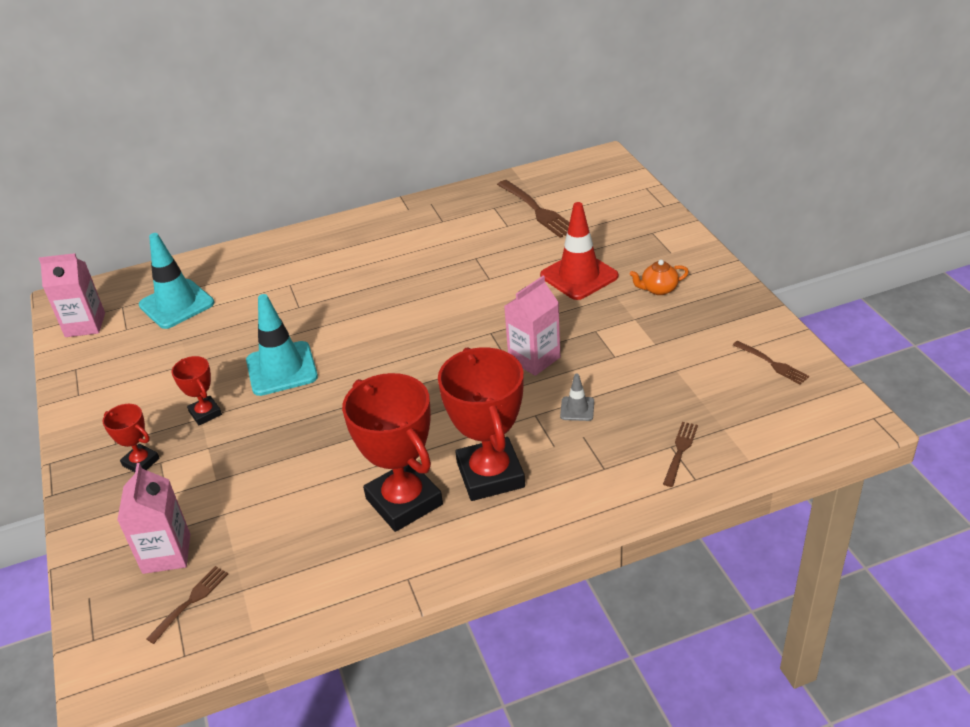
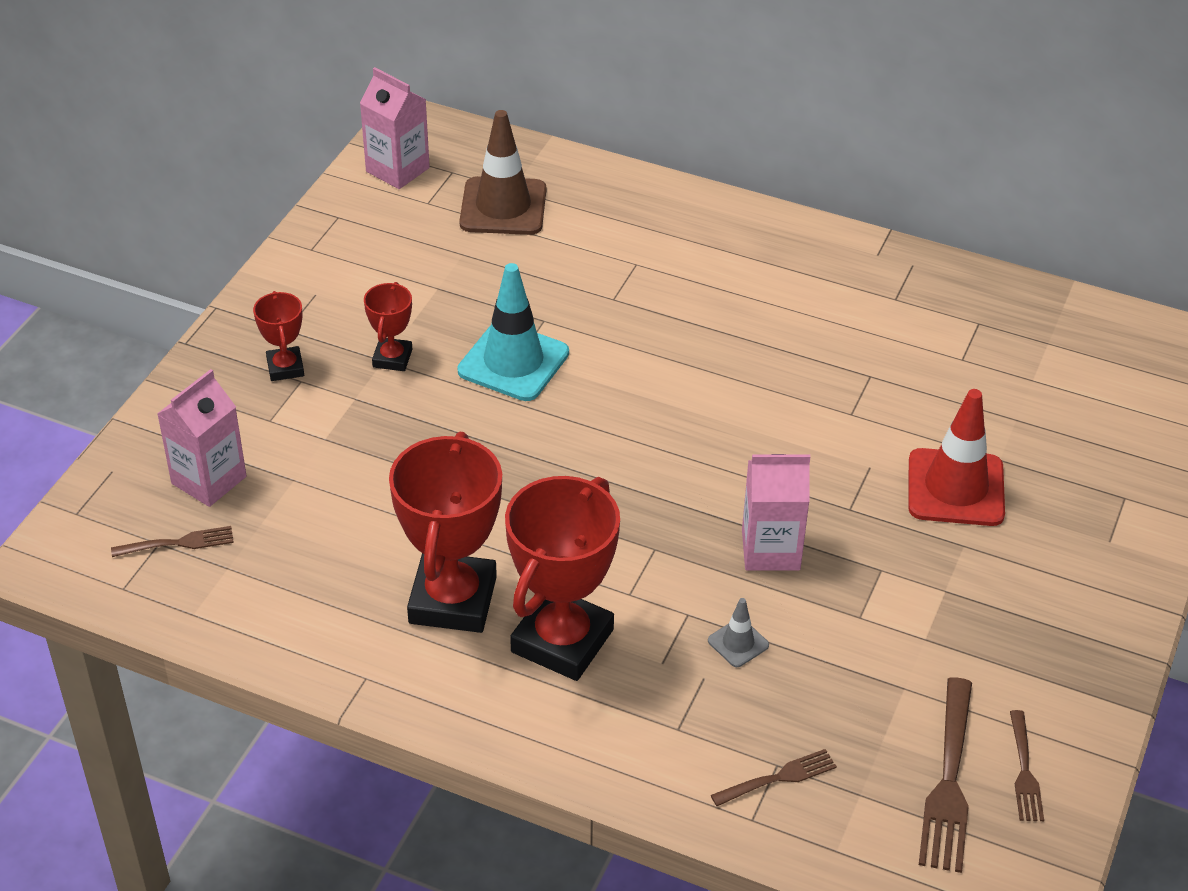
camera: 40 degrees right, 5 degrees up
(176, 304) = (503, 207): turquoise traffic cone -> brown traffic cone
(537, 210) = (1024, 363): brown fork -> brown fork (948, 780)
(658, 289) = (1025, 576): orange teapot -> none

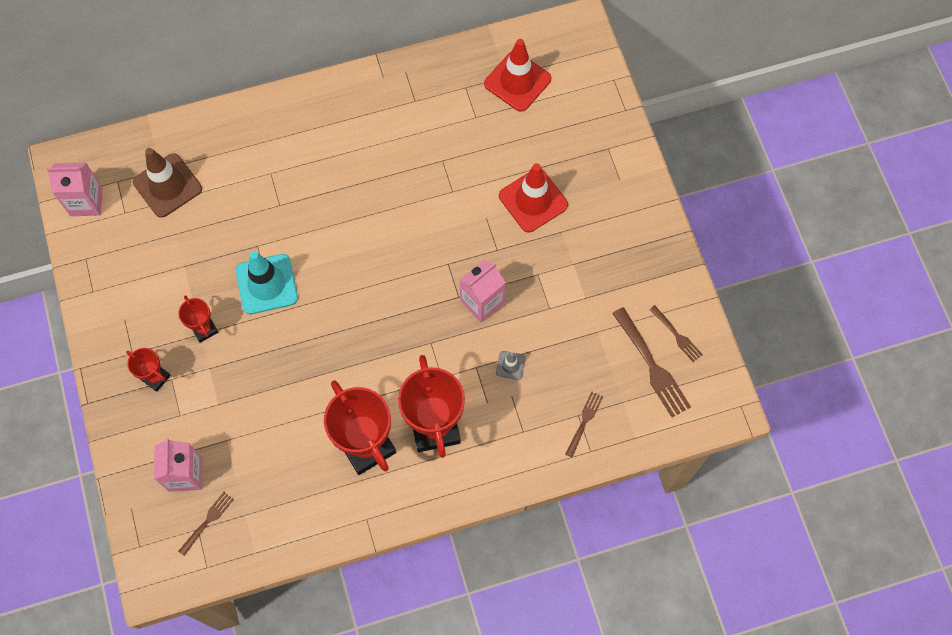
camera: 40 degrees left, 25 degrees up
(1059, 356) = (517, 81): none -> red traffic cone

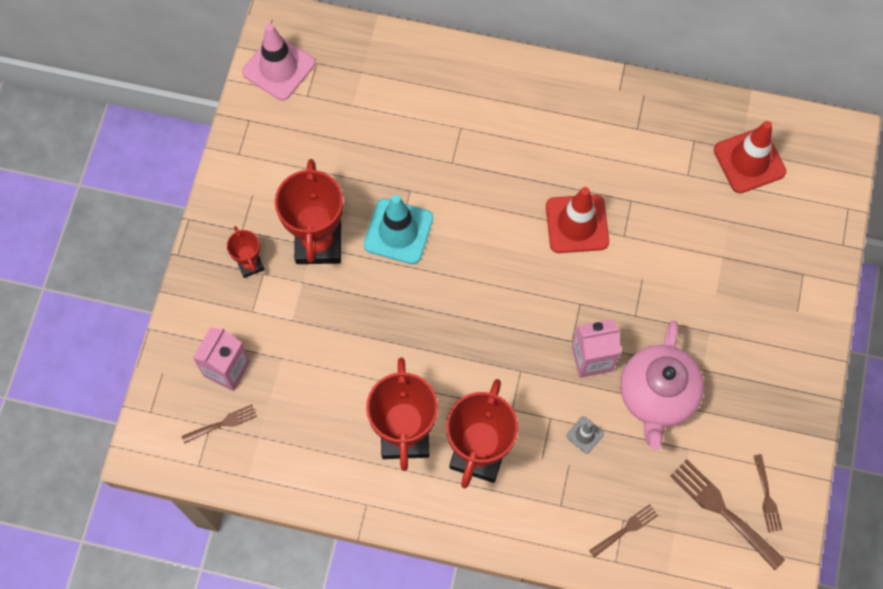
camera: 30 degrees right, 0 degrees up
(86, 202) = (278, 68): pink carton -> pink traffic cone
(167, 185) = (359, 90): brown traffic cone -> none
(204, 329) = (318, 243): red trophy -> red trophy, size x2.02
(533, 200) = (698, 286): red traffic cone -> red traffic cone (577, 224)
(549, 303) = (657, 396): none -> pink teapot
(651, 365) = (724, 511): brown fork -> brown fork turned 135 degrees clockwise

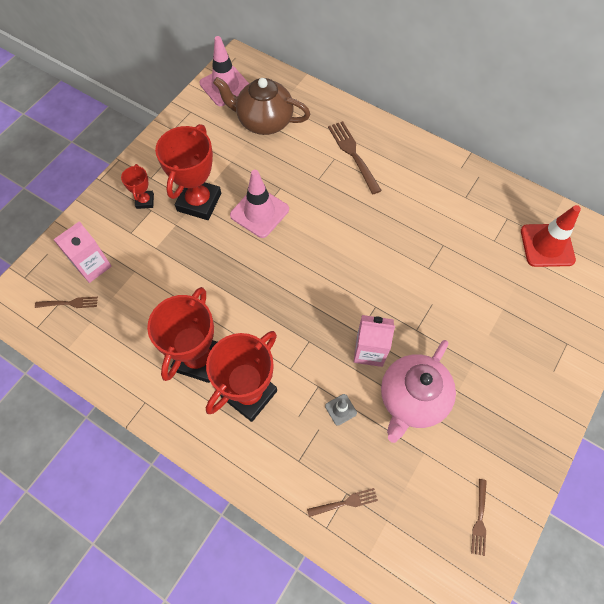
camera: 20 degrees right, 5 degrees down
(351, 104) = (264, 121): none -> brown teapot
(398, 231) = (259, 212): turquoise traffic cone -> pink traffic cone
(577, 224) = (395, 248): red traffic cone -> none
(724, 511) = (437, 519): brown fork -> brown fork (353, 155)

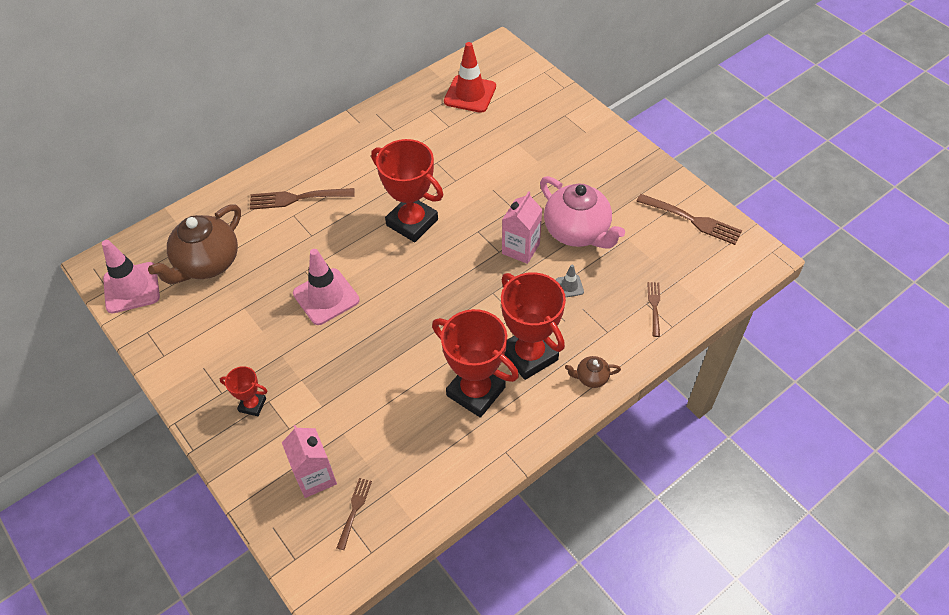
camera: 70 degrees left, 10 degrees down
(199, 202) = (283, 350): red trophy -> red trophy (412, 222)
(240, 458) = (591, 377): none -> brown teapot
(479, 519) = (691, 220): brown fork -> brown fork, size x1.75

